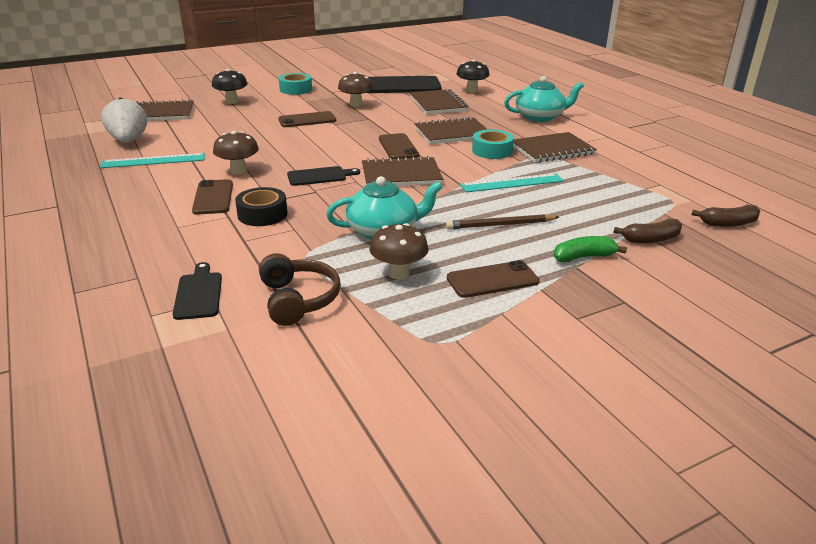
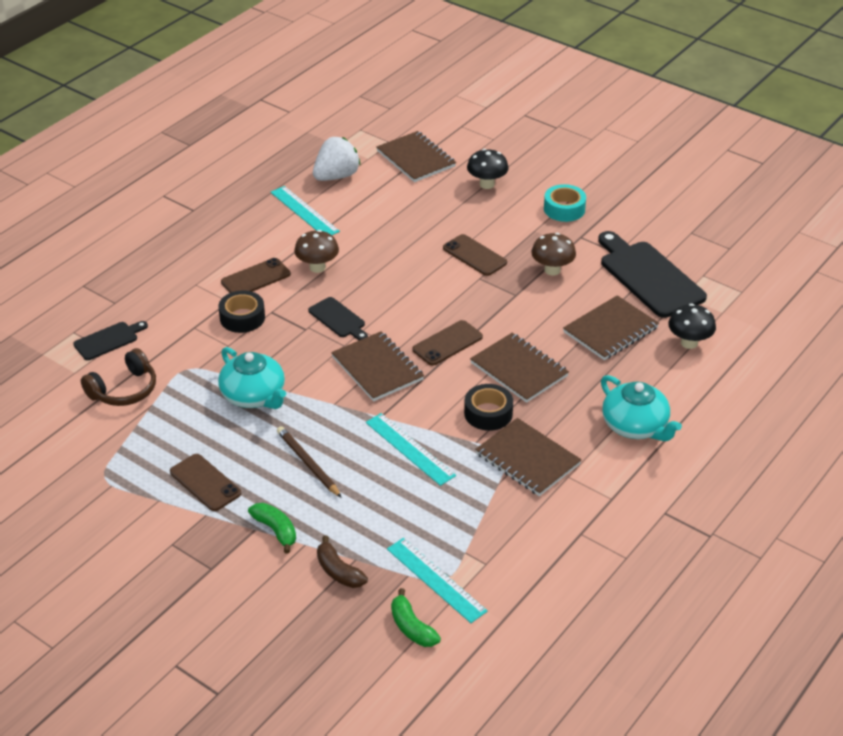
camera: 65 degrees right, 10 degrees up
(399, 273) = (187, 427): brown mushroom -> none
(492, 151) = (488, 413): turquoise tape -> black tape
(673, 204) = (436, 580): none -> turquoise ruler
(728, 223) = (412, 627): brown banana -> green banana

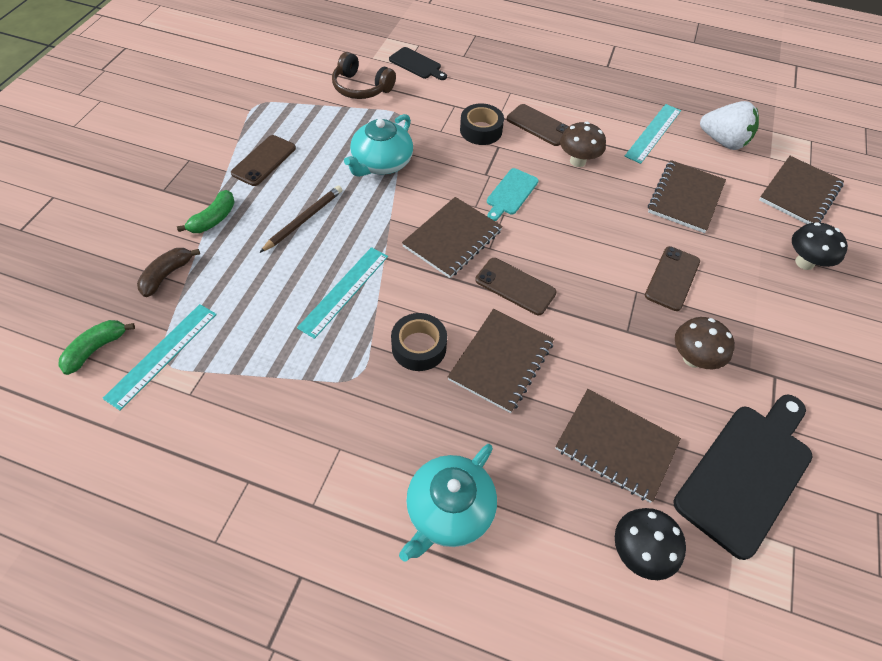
camera: 70 degrees right, 15 degrees up
(338, 319) = (511, 193): black cutting board -> turquoise cutting board
(527, 459) = (357, 400): brown notebook -> brown notebook (685, 198)
(564, 209) = (816, 348): turquoise tape -> none

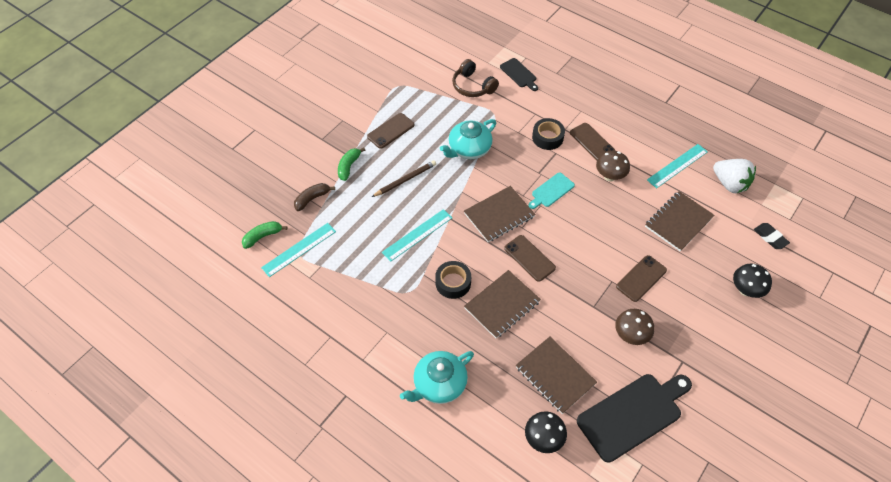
camera: 20 degrees right, 0 degrees up
(214, 219) = (349, 167): green banana -> green banana turned 150 degrees clockwise
(799, 193) = (770, 237): brown notebook -> black eraser

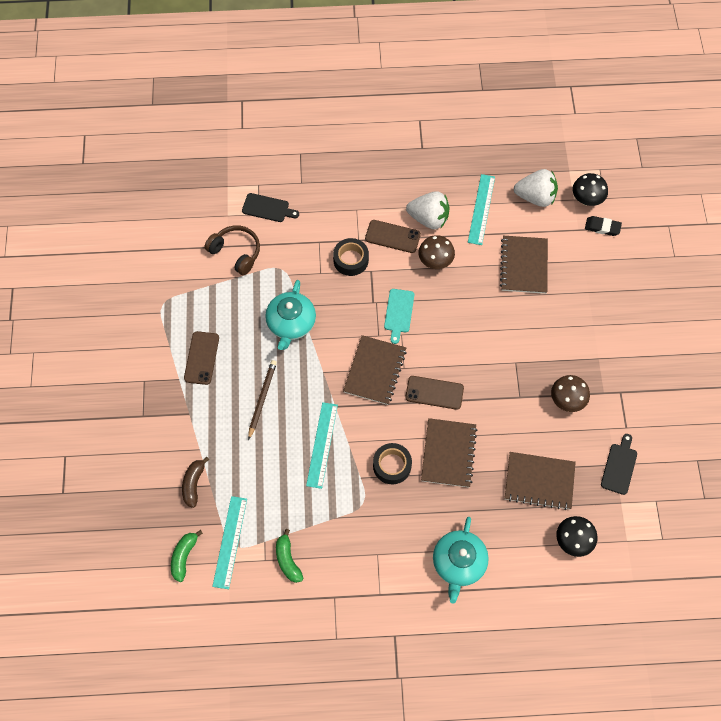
camera: 40 degrees left, 10 degrees up
(349, 167) = (197, 425): green banana -> green banana (288, 560)
(473, 86) = (236, 252): brown headphones -> brown headphones turned 150 degrees counterclockwise
(630, 147) = (428, 218): none -> white strawberry
(633, 414) = (619, 466): black cutting board -> black cutting board, size x0.52
(641, 278) = (535, 342): brown phone -> none
(745, 290) = (619, 291): black mushroom -> black mushroom (586, 200)

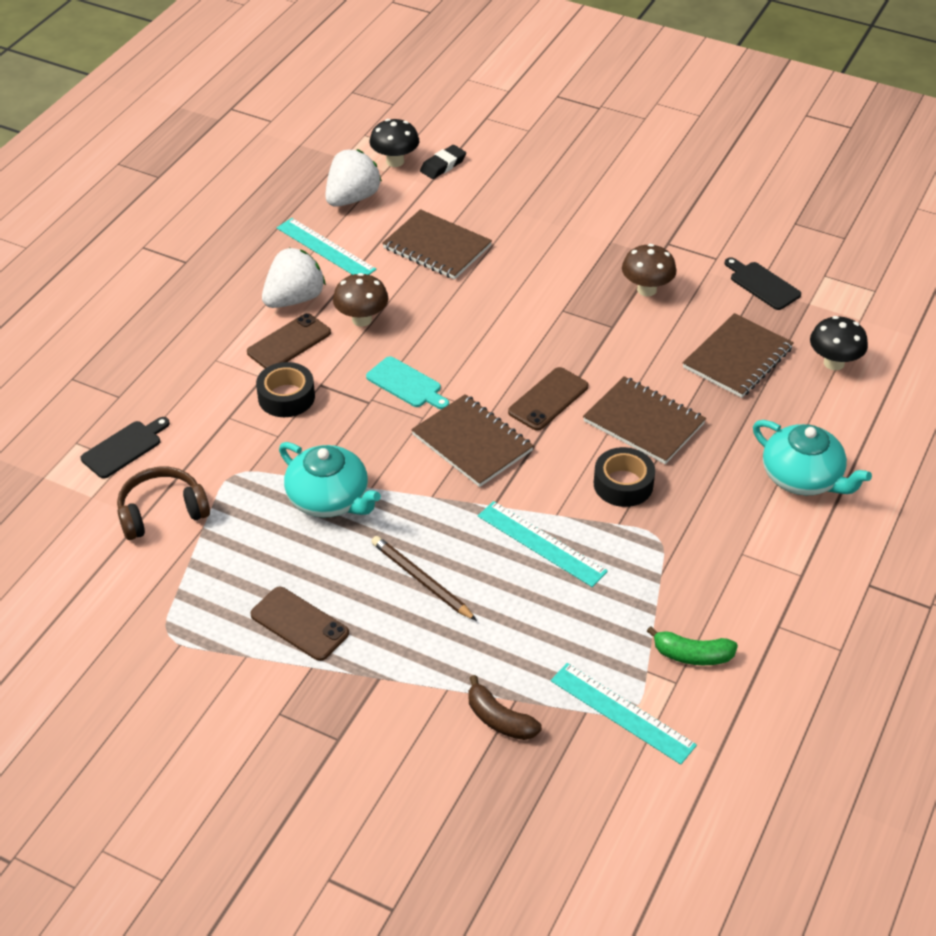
camera: 60 degrees left, 20 degrees down
(184, 556) = (611, 781): green banana -> none

